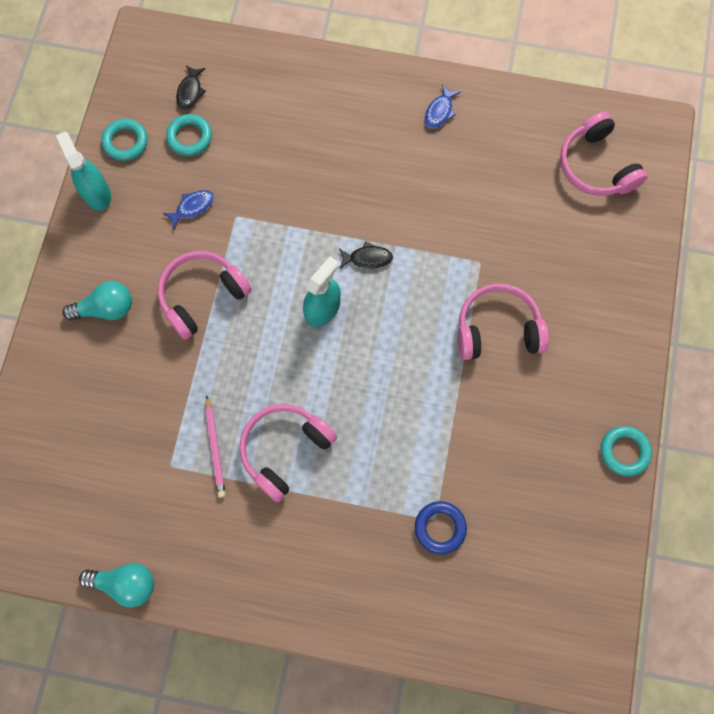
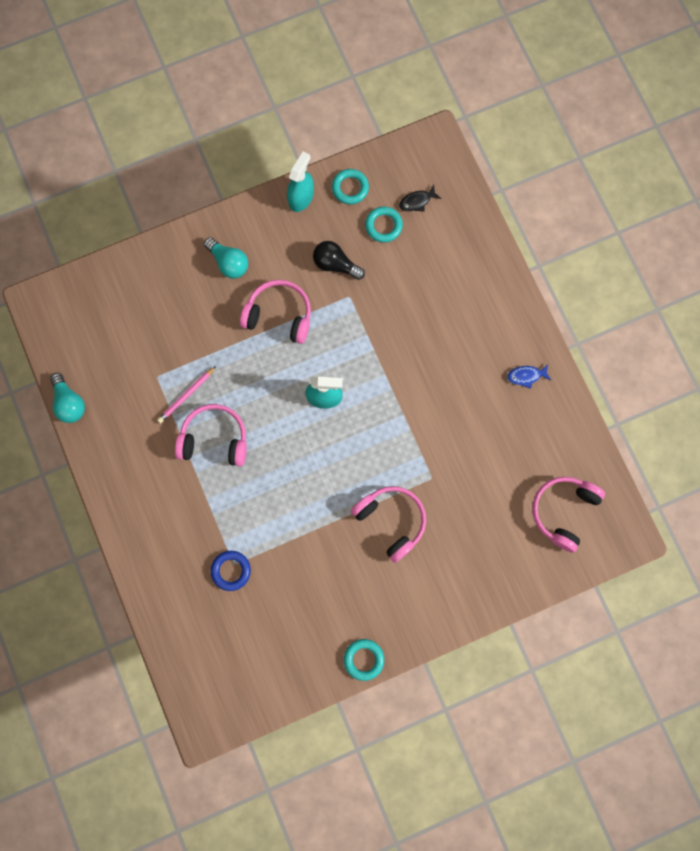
camera: 55 degrees right, 5 degrees up
(192, 207) = (335, 264): blue fish -> black light bulb
(368, 258) = (381, 402): black fish -> none

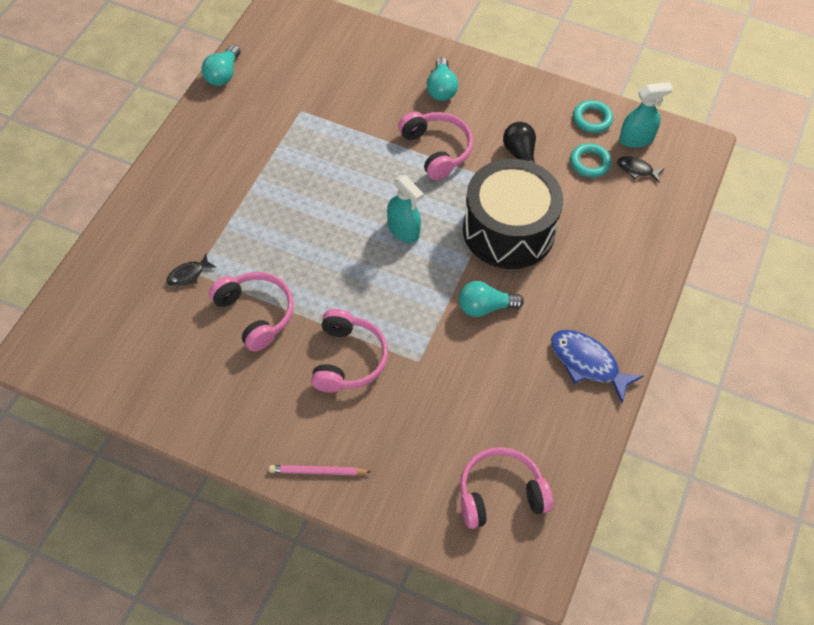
camera: 45 degrees right, 20 degrees down
(186, 395) = (305, 139): pink pencil -> pink pencil (317, 471)
(214, 439) = (289, 183): pink headphones -> pink headphones (255, 314)
(231, 570) = (188, 275): blue ring -> black fish
(301, 197) = (546, 95): turquoise spray bottle -> turquoise spray bottle (636, 139)
(363, 659) = (201, 435): turquoise ring -> none
(387, 330) = (508, 230): none -> black drum
(431, 400) = (485, 307): none -> turquoise light bulb
(526, 376) = (587, 363): blue fish -> blue fish, size x1.84

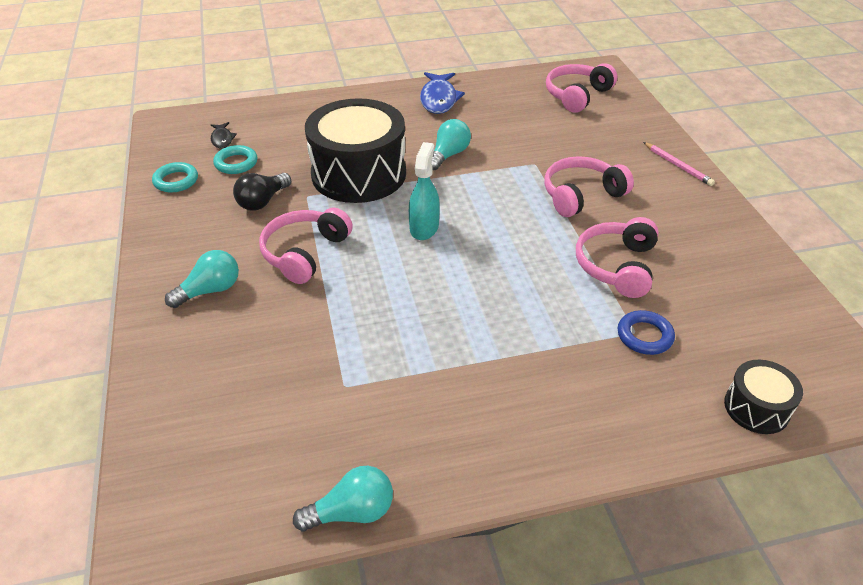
camera: 125 degrees left, 15 degrees down
(89, 282) = (756, 408): none -> black drum
(188, 275) = (644, 336): black fish -> blue ring
(485, 307) = (448, 155): turquoise light bulb -> turquoise light bulb turned 105 degrees counterclockwise
(500, 494) = (577, 95): pink headphones -> pink headphones turned 90 degrees clockwise
(636, 139) = (182, 151): turquoise spray bottle -> none

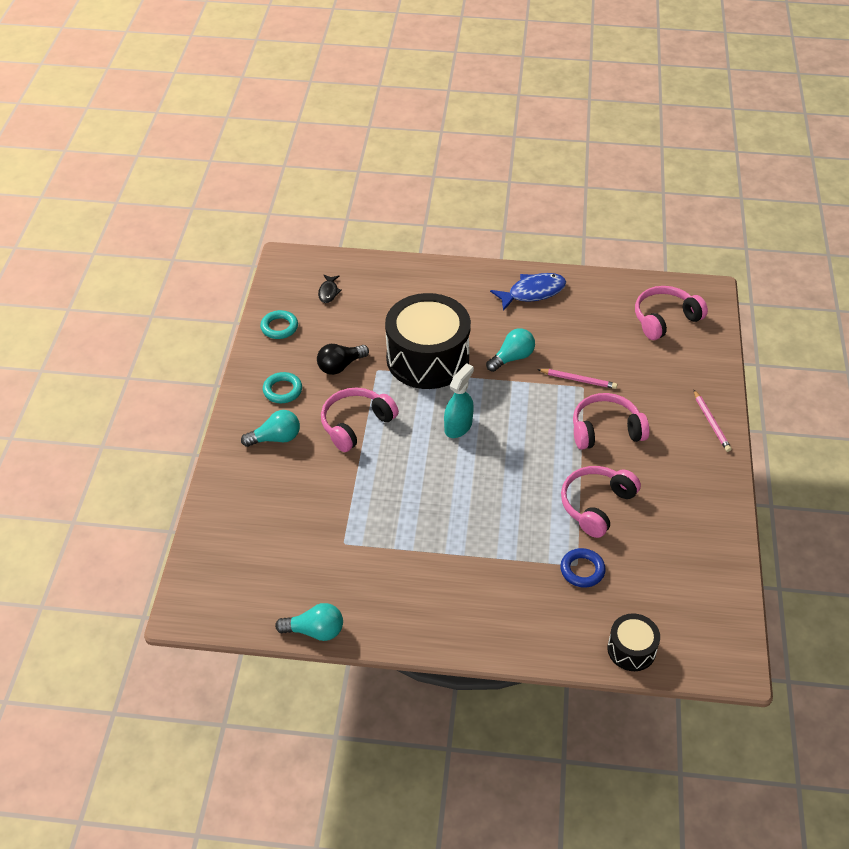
camera: 20 degrees right, 5 degrees up
(236, 163) = (332, 321): turquoise ring -> turquoise ring (282, 390)
(439, 99) = (533, 292): blue fish -> blue fish turned 135 degrees counterclockwise
(526, 159) = (578, 380): none -> pink pencil

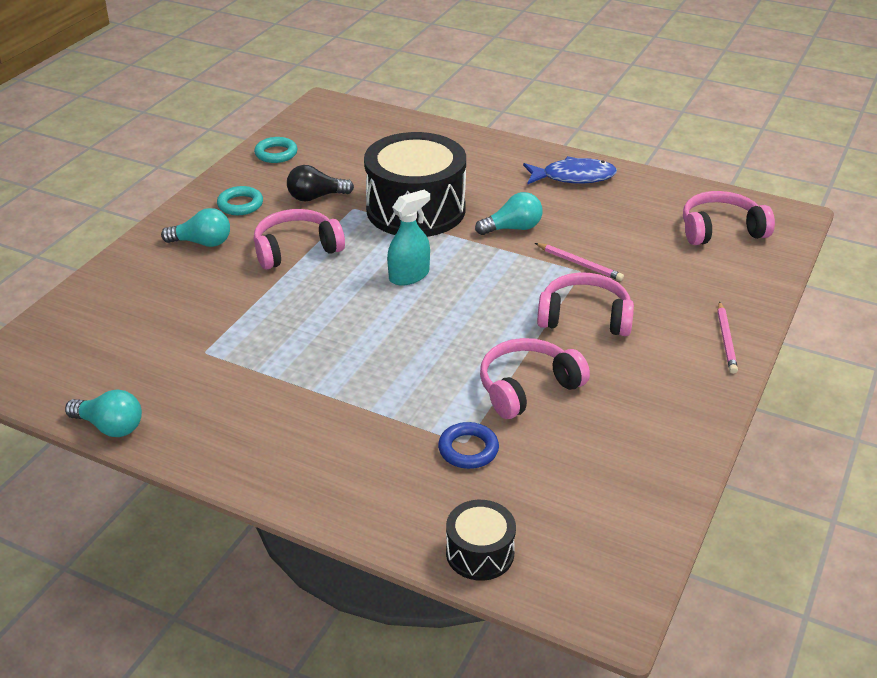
camera: 20 degrees right, 10 degrees down
(328, 292) = (348, 136): black fish -> none

